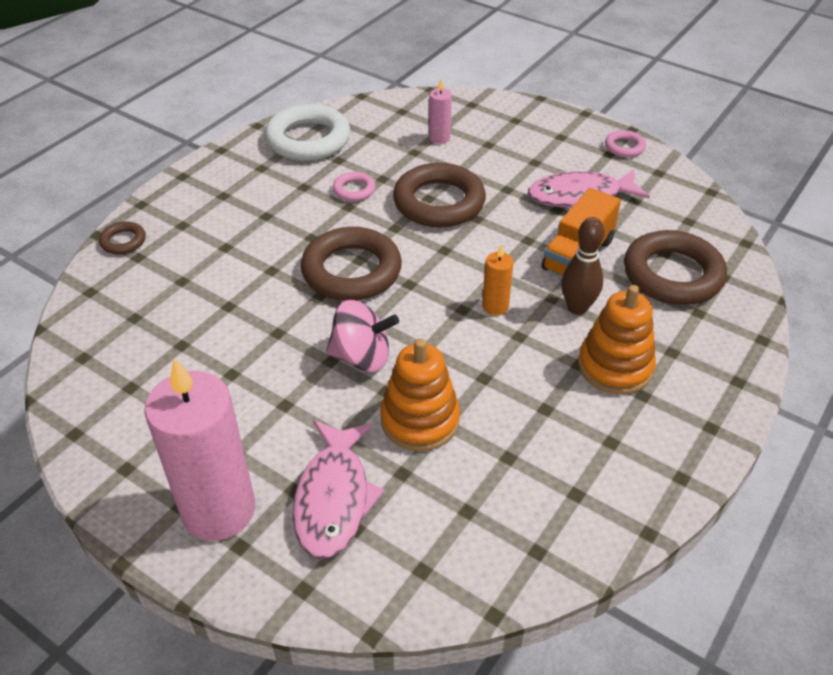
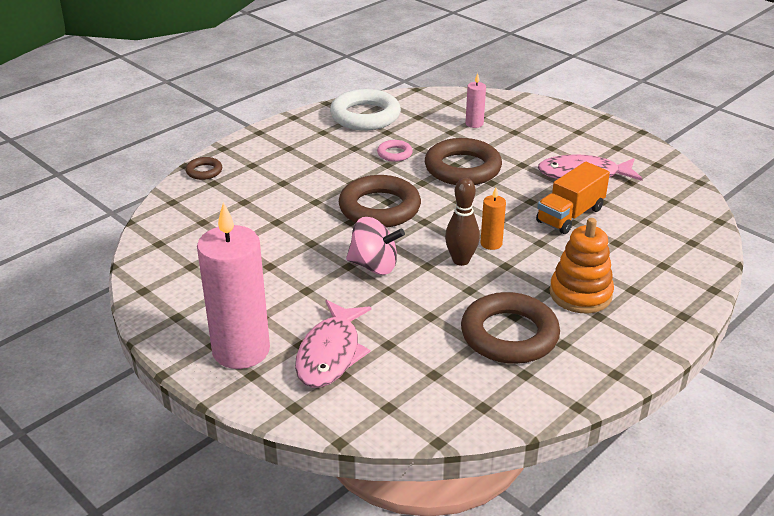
camera: 10 degrees right, 10 degrees down
(420, 420) = (410, 312): orange stacking toy -> none
(577, 308) = (560, 251): brown bowling pin -> brown bowling pin (461, 260)
(624, 147) = (632, 144): pink ring -> none
(672, 274) = (648, 237): brown ring -> brown ring (509, 335)

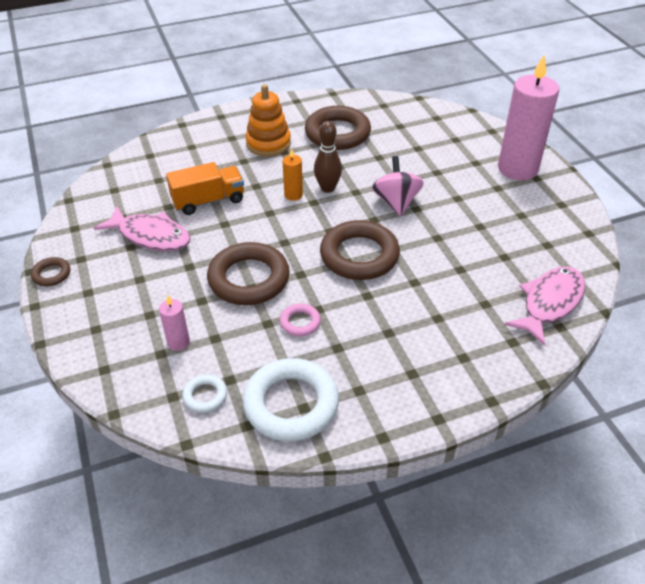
camera: 155 degrees left, 10 degrees up
(204, 171) = (520, 363): brown ring -> brown ring (51, 274)
(331, 353) = (458, 152): pink fish -> pink fish (549, 303)
(374, 266) = (396, 202): pink spinning top -> pink spinning top turned 45 degrees clockwise
(426, 107) = (205, 396): none -> white ring

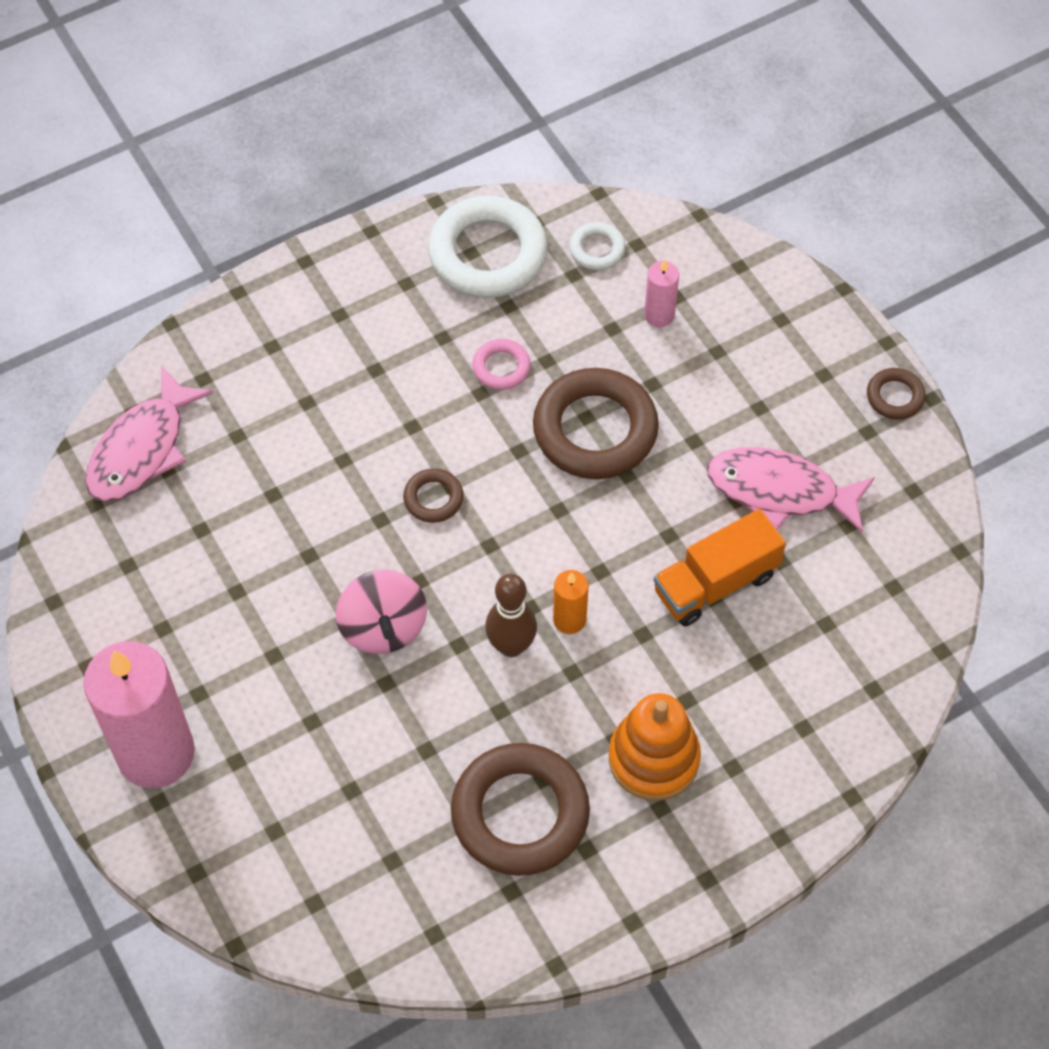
camera: 170 degrees right, 15 degrees up
(359, 255) = (433, 498): brown ring -> brown ring, size x0.47

